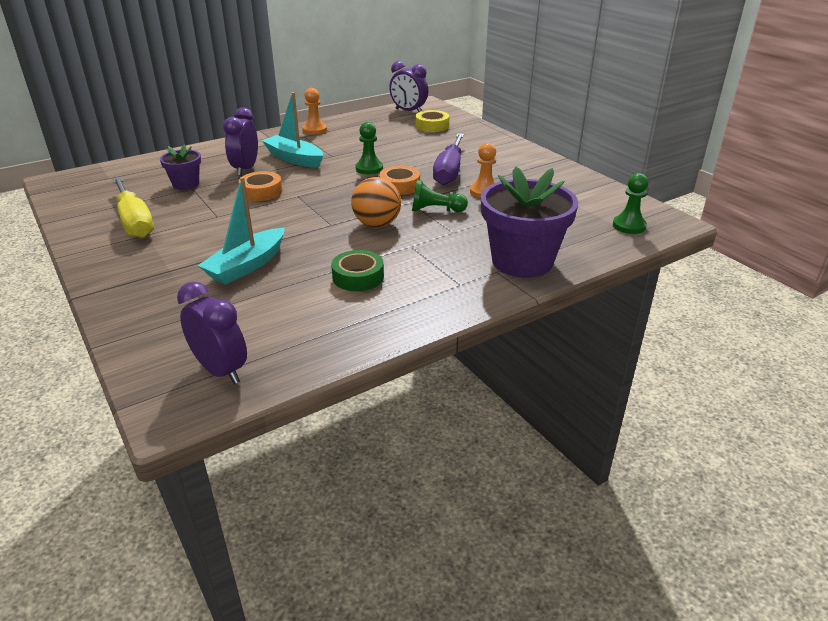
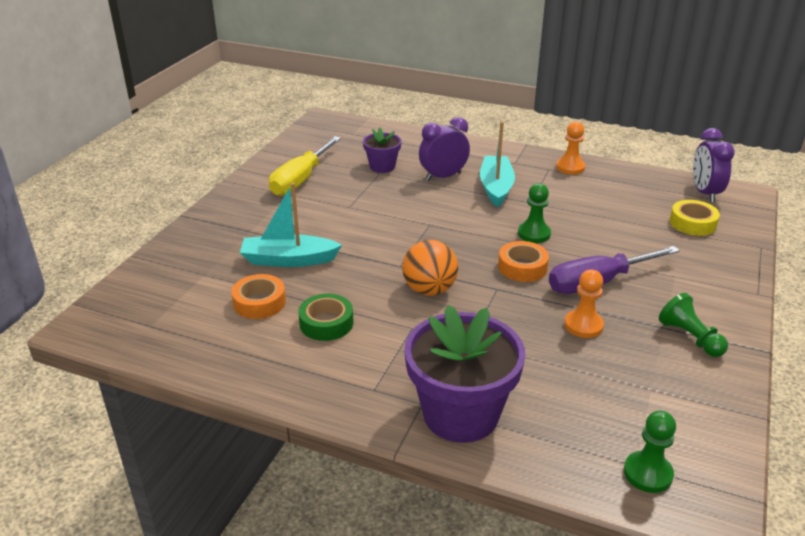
camera: 55 degrees right, 0 degrees up
(221, 370) = (141, 322): purple clock -> none
(261, 192) = (413, 204): orange tape -> orange tape (259, 302)
(435, 210) = (500, 311): green pawn -> green pawn (690, 337)

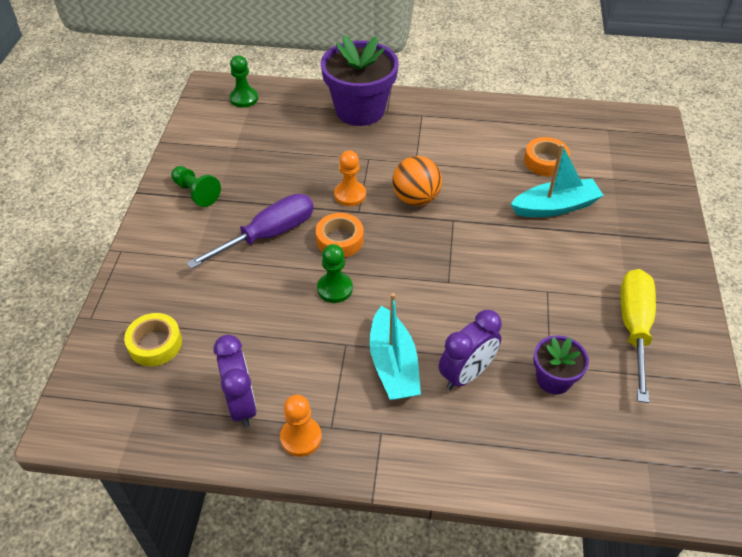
camera: 165 degrees right, 15 degrees up
(326, 323) = (482, 154): green tape -> none
(583, 325) = (281, 188): orange pawn -> orange pawn (350, 195)
(704, 193) = (122, 413): purple clock -> purple clock (242, 404)

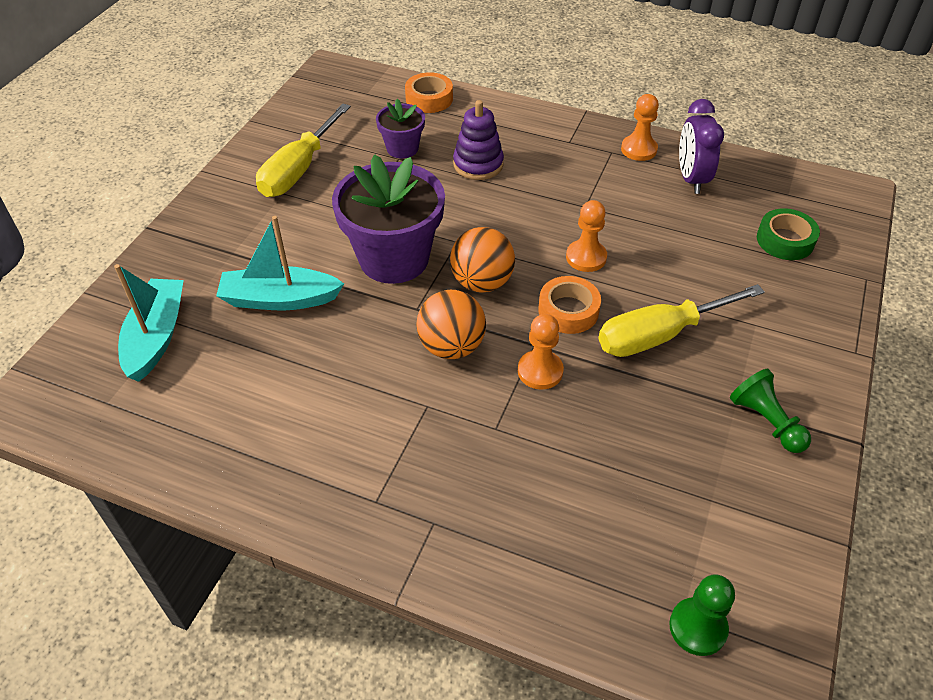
camera: 165 degrees left, 0 degrees up
(155, 344) = (785, 240): yellow tape -> green tape
(268, 235) = (660, 335): purple screwdriver -> yellow screwdriver
(335, 289) = (586, 257): green pawn -> orange pawn
(360, 110) = (479, 539): purple flower pot -> purple flower pot (394, 258)
(393, 365) = (543, 182): turquoise boat -> turquoise boat (156, 336)
(413, 249) = (482, 282): none -> orange ball
(466, 374) = (478, 164): purple clock -> purple stacking toy
(545, 161) = (241, 366): orange tape -> orange tape (429, 99)

